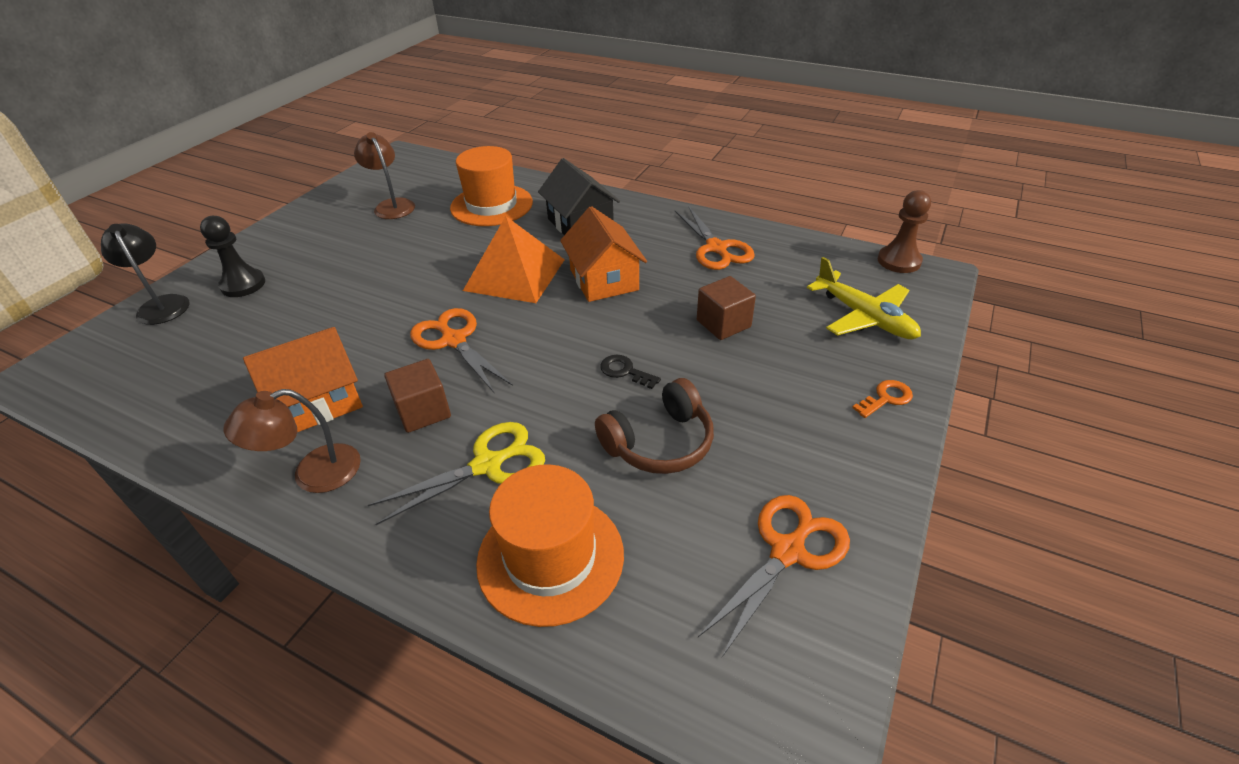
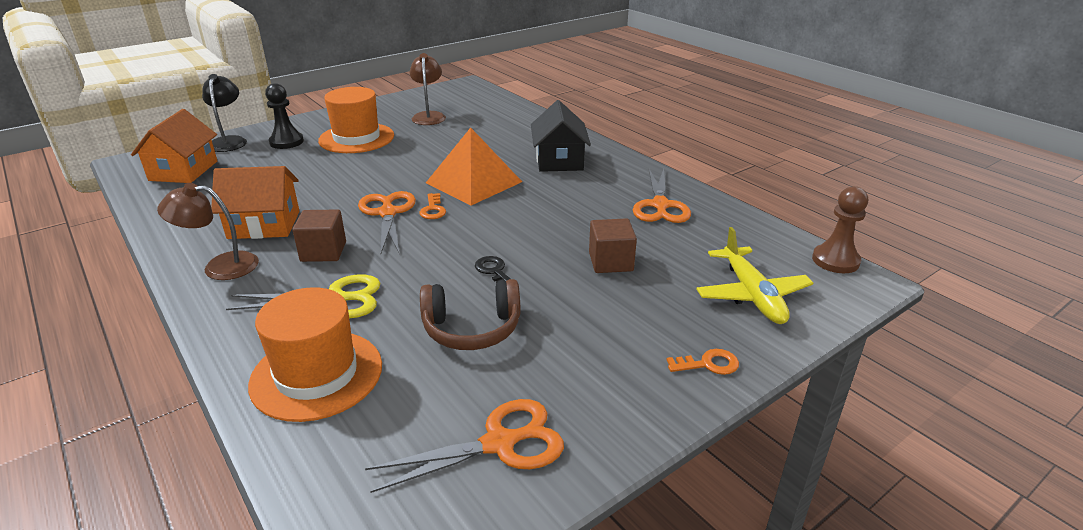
camera: 25 degrees right, 10 degrees down
(491, 205) = (502, 132): orange hat -> orange hat (356, 138)
(500, 320) = (433, 209): none -> orange key
(604, 280) = (540, 203): orange house -> orange house (183, 171)

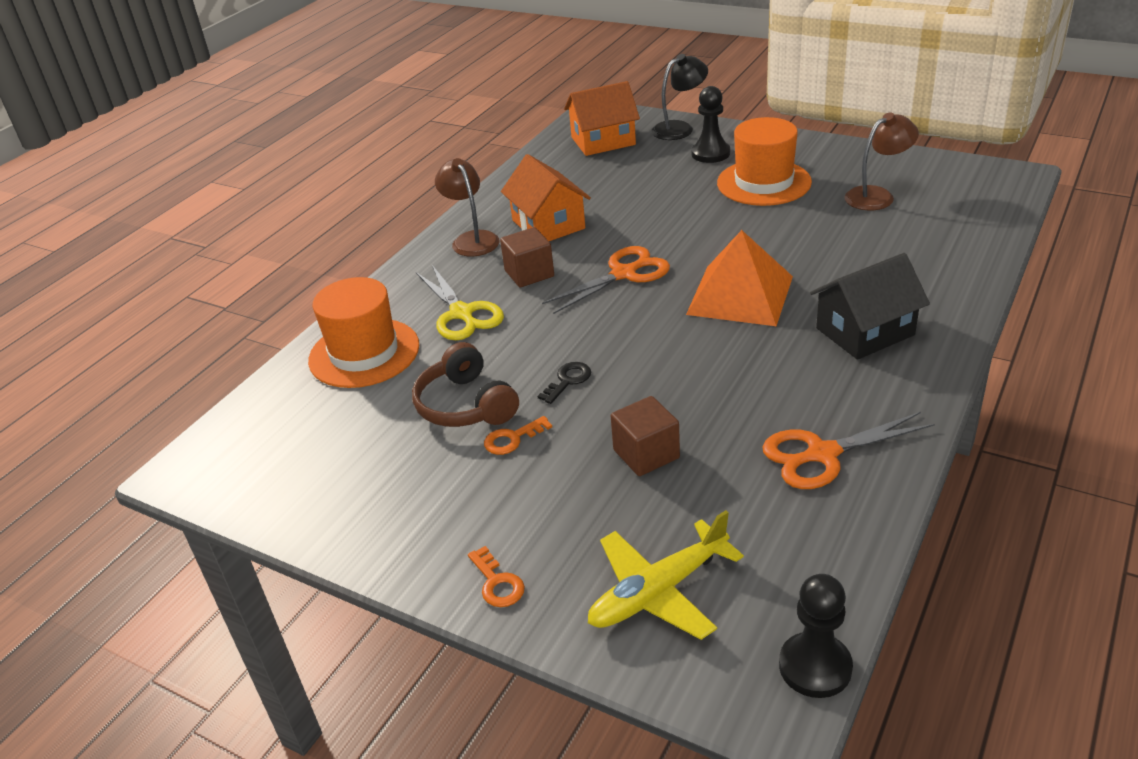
camera: 70 degrees right, 5 degrees up
(433, 209) = (654, 296): orange key -> orange key (512, 439)
(499, 443) = (326, 478): orange scissors -> none
(835, 260) = (815, 667): brown pawn -> black pawn

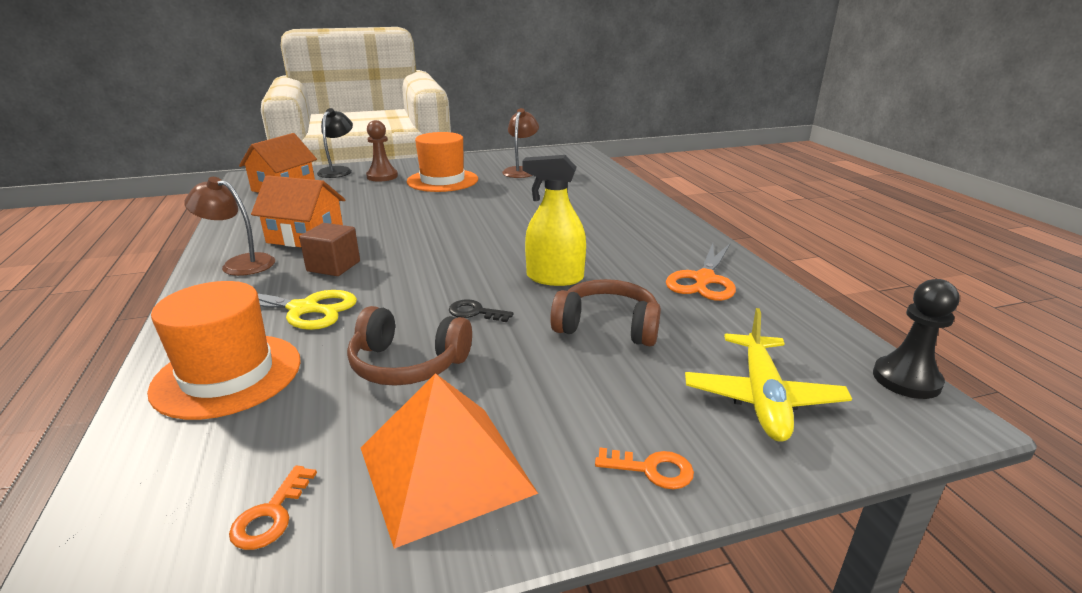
camera: 50 degrees left, 10 degrees down
(512, 439) = (490, 366): orange key -> orange key (271, 515)
(568, 380) = (475, 312): black key -> black key turned 60 degrees counterclockwise
(623, 274) = (417, 244): orange scissors -> none
(646, 454) = (607, 326): brown cube -> brown headphones
(682, 376) = (554, 278): none -> yellow spray bottle
(710, 153) = (382, 176): black pawn -> brown pawn
(740, 295) = (519, 229): orange pyramid -> orange pyramid (445, 469)
(865, 331) = (620, 222): black house -> none

